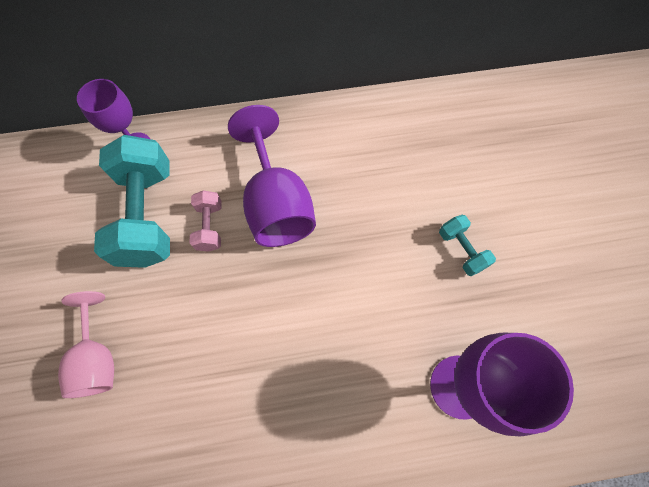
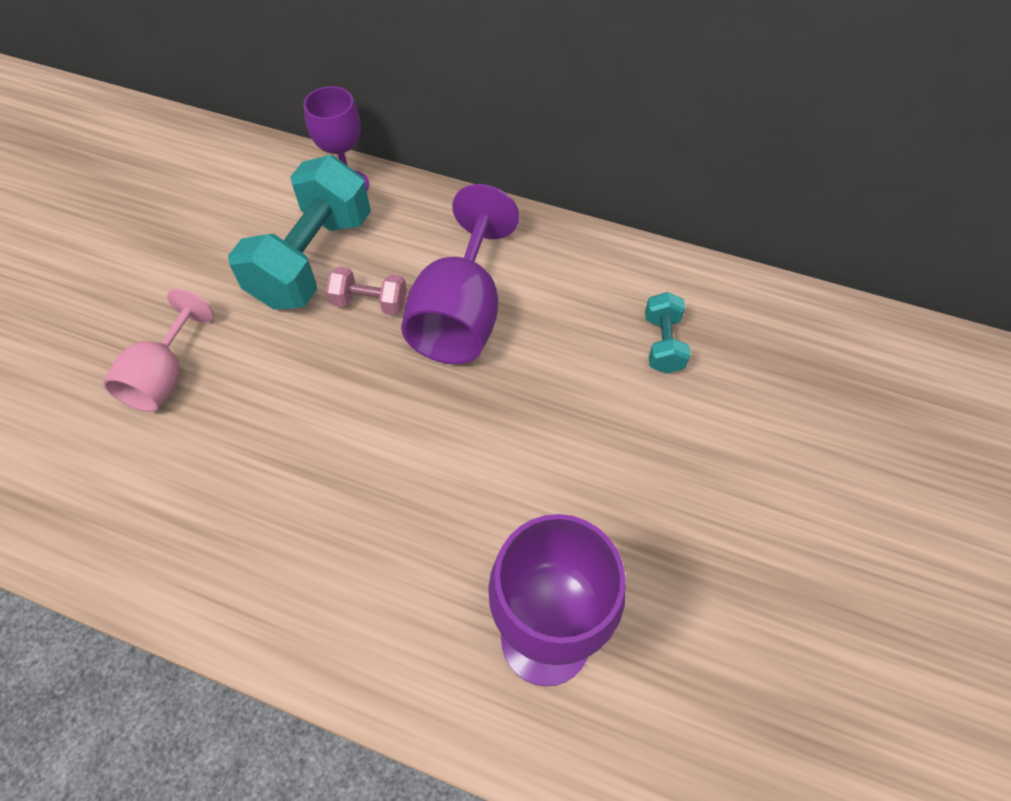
camera: 30 degrees right, 10 degrees down
(210, 227) = (370, 303): pink dumbbell -> pink dumbbell turned 75 degrees clockwise
(461, 250) = (657, 479): turquoise dumbbell -> turquoise dumbbell (663, 344)

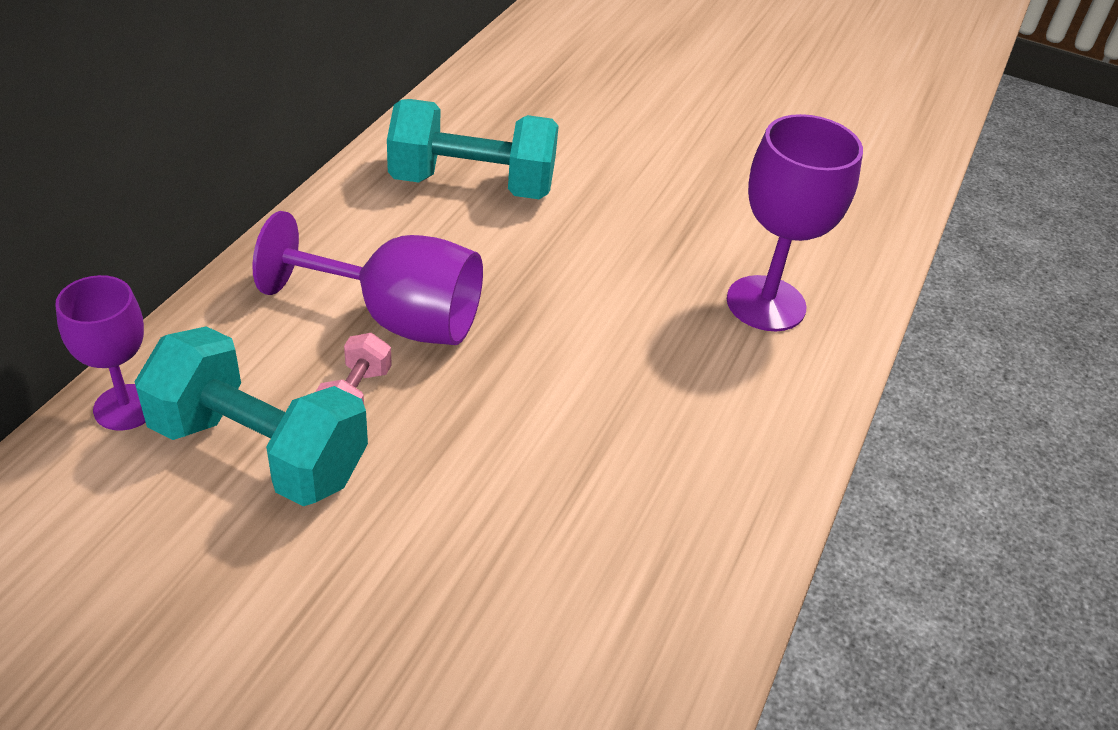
camera: 90 degrees left, 15 degrees down
(165, 376) = (426, 618): pink goblet -> none
(663, 344) = (472, 185): turquoise dumbbell -> turquoise dumbbell, size x2.11

